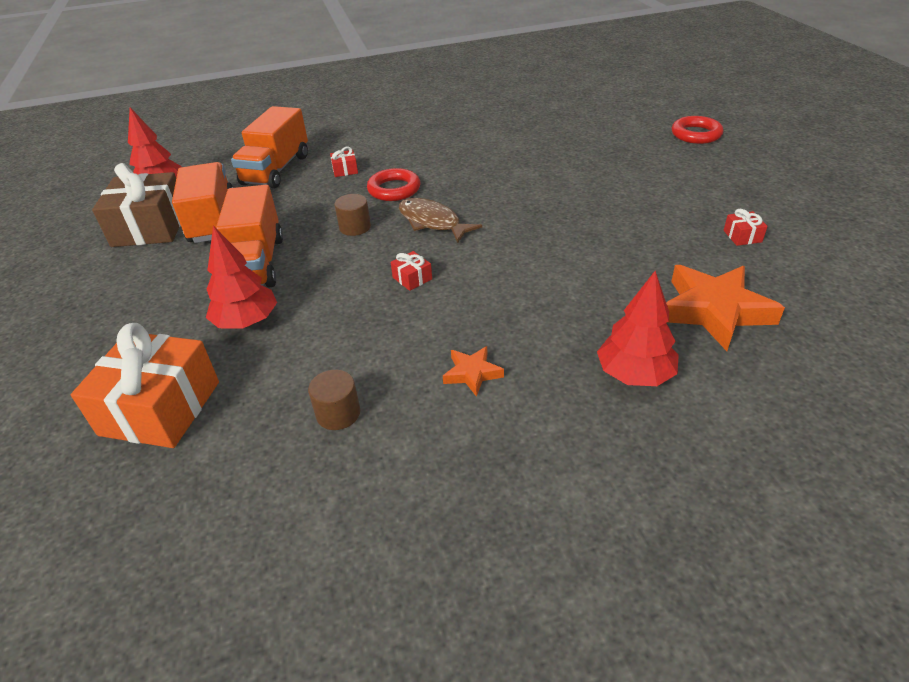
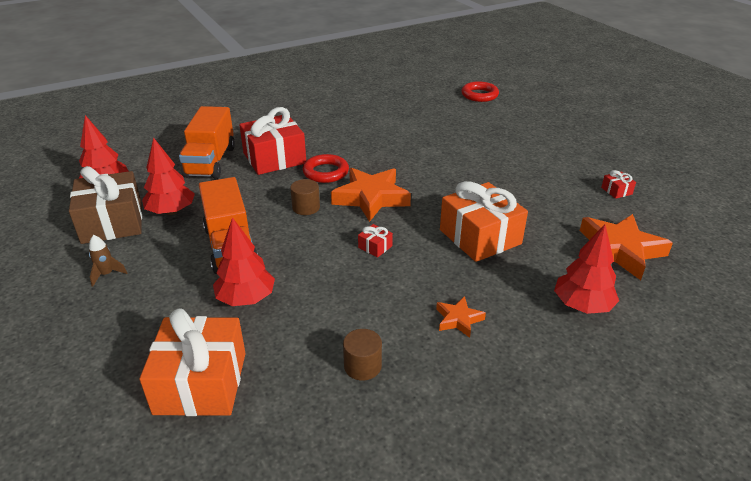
camera: 15 degrees left, 5 degrees down
(121, 281) = (107, 274): none -> brown rocket
(213, 220) = (171, 212): orange truck -> red tree
(345, 170) = (274, 158): red gift -> red gift, size x2.47
(432, 222) = (371, 198): brown fish -> orange star
(541, 278) = (480, 237): none -> orange gift
(696, 134) = (550, 112): red ring -> red ring (479, 95)

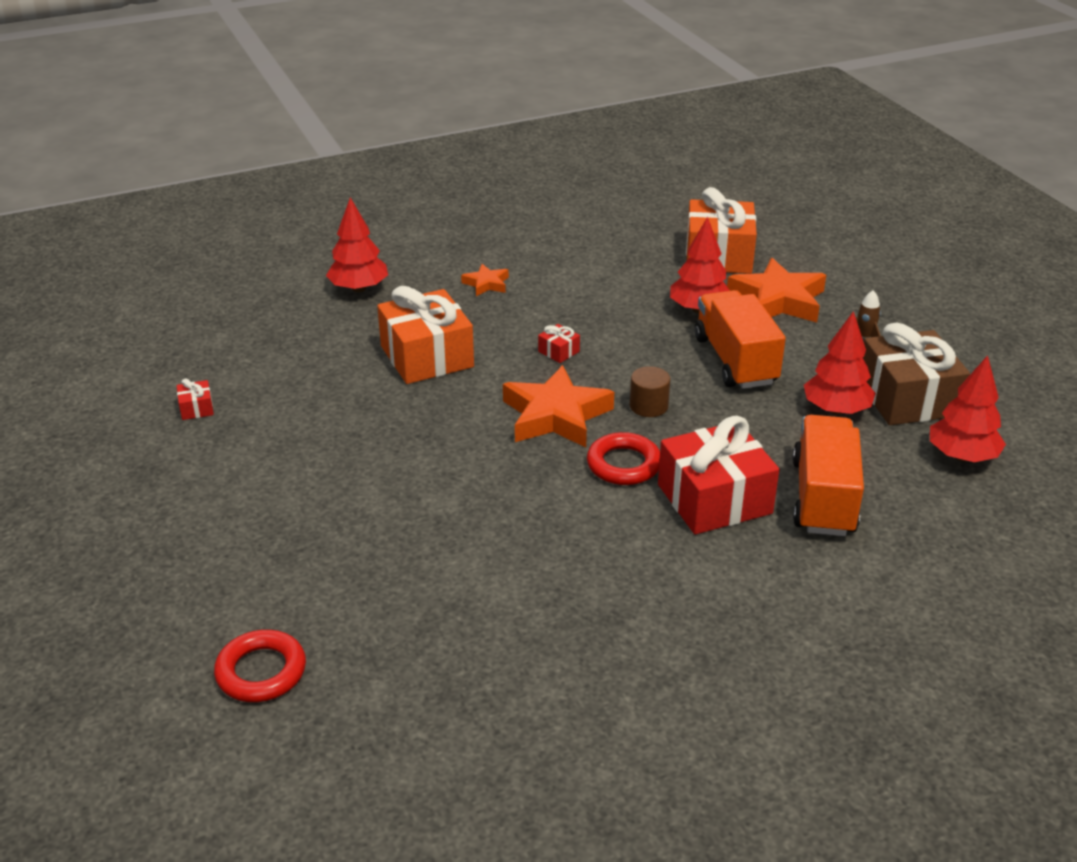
camera: 175 degrees left, 0 degrees up
(362, 366) = (582, 259): brown cylinder -> none
(619, 250) = (271, 334): orange star -> orange star (778, 300)

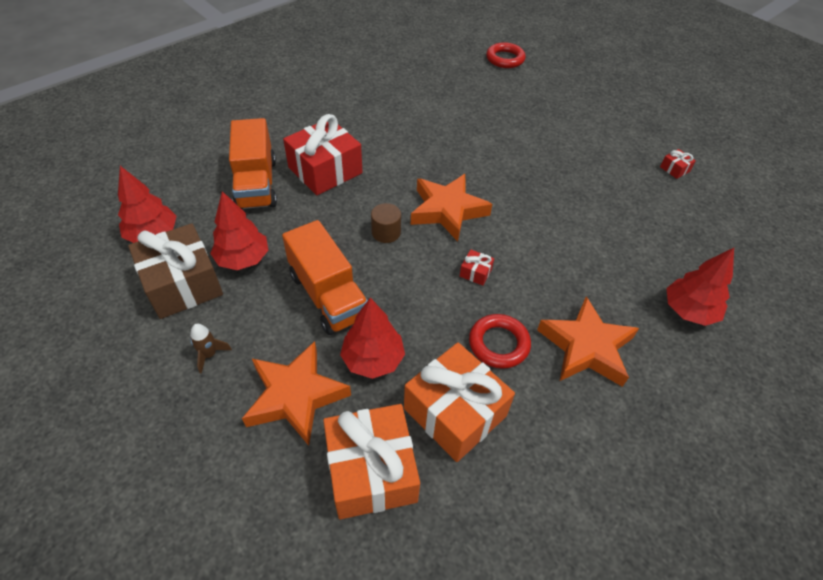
camera: 160 degrees right, 15 degrees up
(426, 356) = (570, 244): orange gift -> orange gift (455, 412)
(486, 284) = (586, 347): orange star -> orange star, size x2.01
(623, 464) = (387, 182): red ring -> red ring (498, 344)

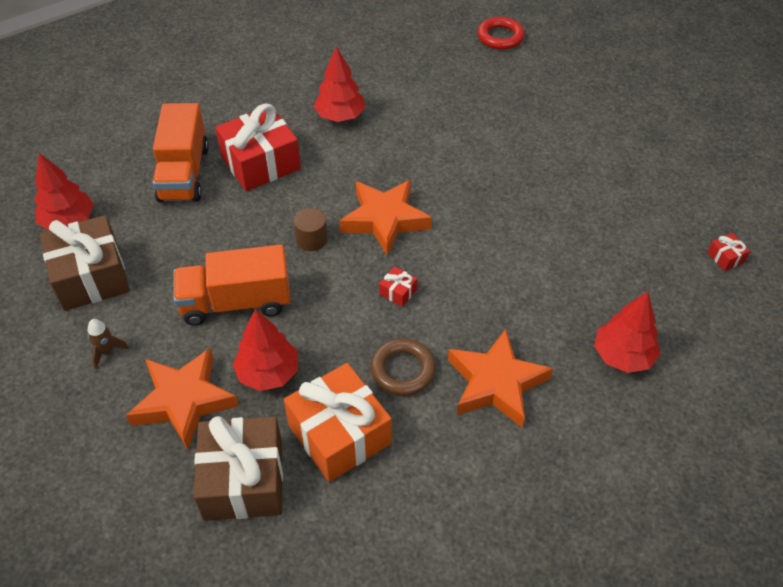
camera: 10 degrees right, 0 degrees up
(243, 259) = (156, 256): red tree -> red tree (340, 116)
(328, 295) = (236, 302): orange truck -> orange truck turned 105 degrees clockwise
(371, 470) = (244, 480): orange gift -> brown gift
(498, 344) = (403, 370): red ring -> brown ring
(674, 169) = (663, 191): red gift -> red gift (725, 257)

